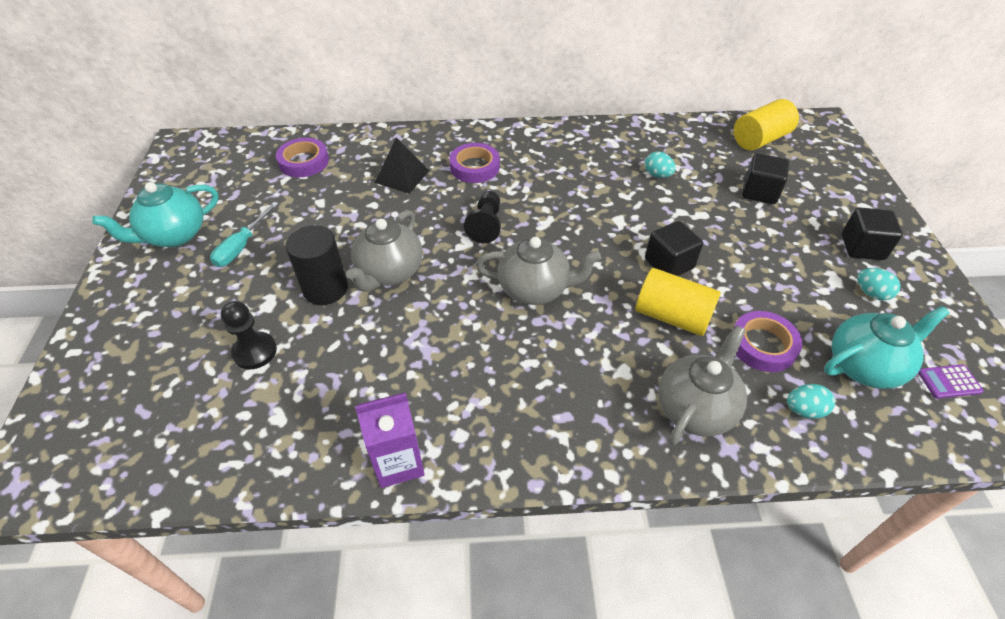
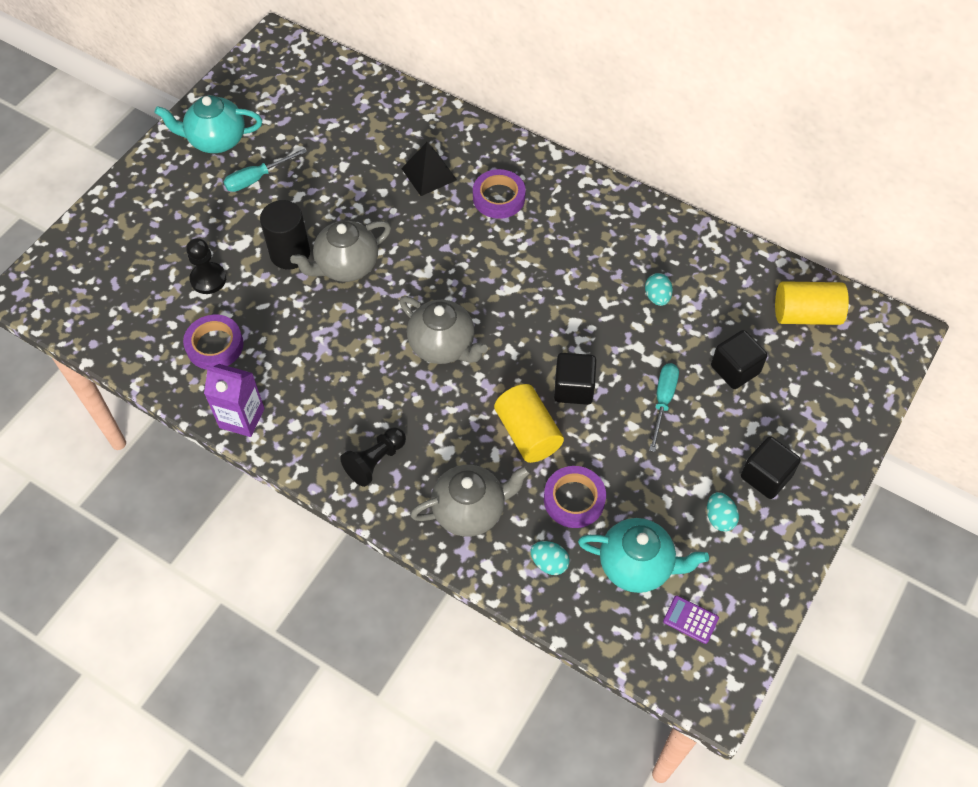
camera: 35 degrees right, 10 degrees up
(304, 162) = (360, 113): purple tape -> purple tape (215, 345)
(486, 225) = (457, 264): black pawn -> black pawn (375, 461)
(740, 237) = (663, 401): none -> turquoise screwdriver

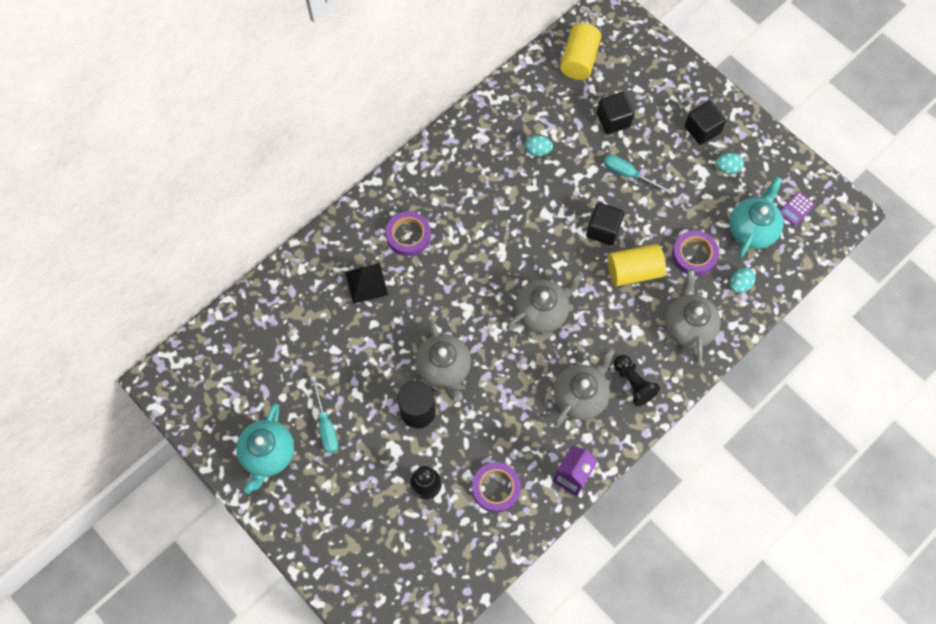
camera: 75 degrees left, 10 degrees up
(345, 407) = (580, 396): none -> grey teapot

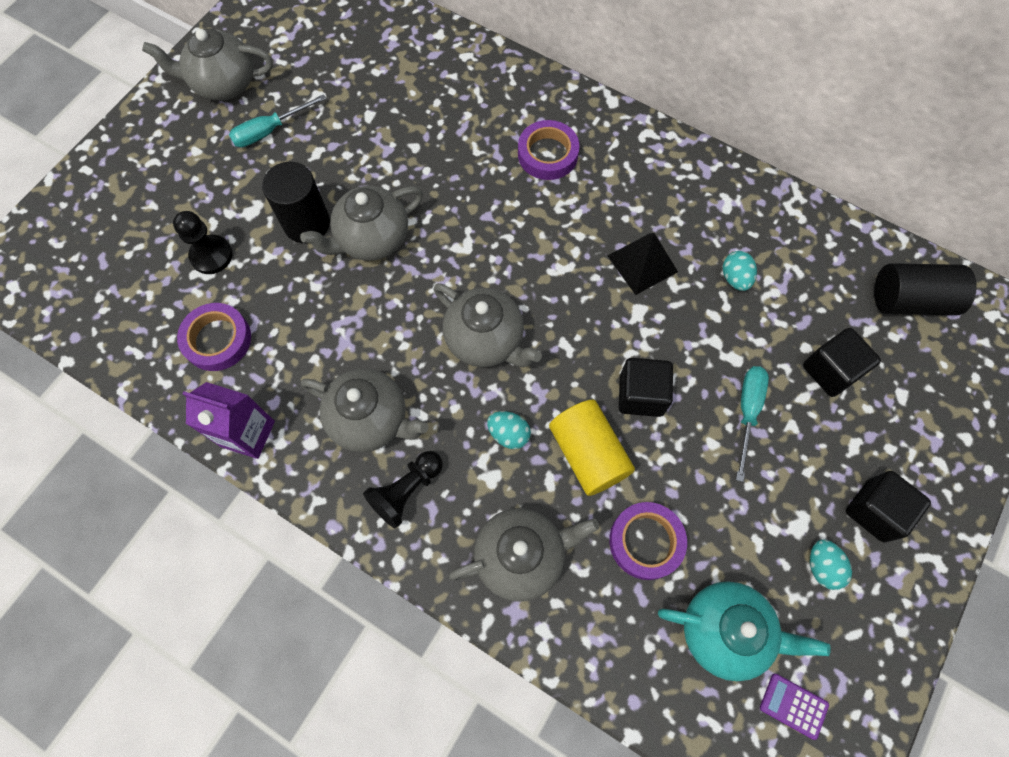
camera: 75 degrees right, 0 degrees up
(268, 454) = (224, 84): turquoise teapot -> grey teapot
(366, 283) = (467, 125): black pyramid -> black pyramid (642, 263)
(579, 60) = (910, 300): yellow cylinder -> black cylinder
(739, 284) = (618, 628): turquoise egg -> turquoise egg (508, 434)

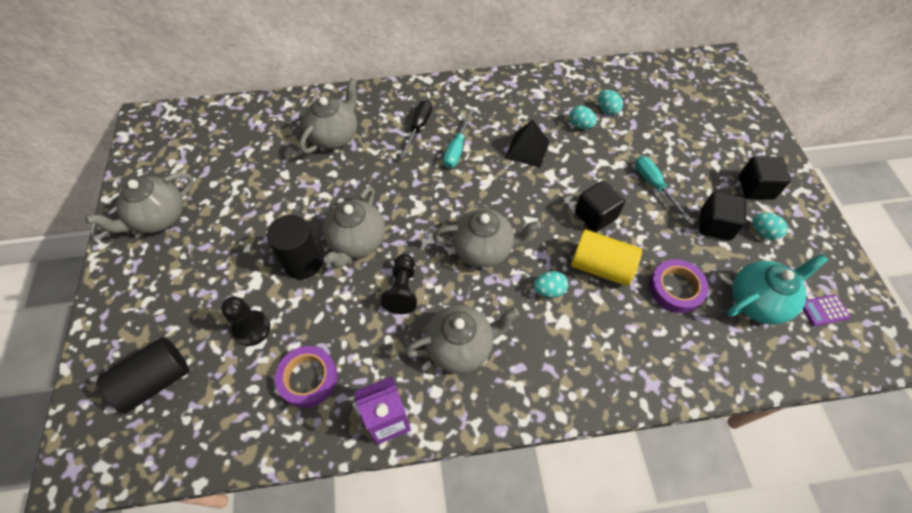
camera: 40 degrees left, 10 degrees down
(270, 131) = (222, 225): turquoise screwdriver -> turquoise screwdriver (457, 149)
(406, 491) = (524, 370): black pawn -> black pawn (402, 290)
(521, 556) = (624, 351): grey teapot -> grey teapot (334, 136)
(547, 154) = (419, 127): purple tape -> black screwdriver
(789, 282) = (607, 110): none -> turquoise egg
(830, 370) = (668, 137): black cube -> black cube (715, 225)
(910, 300) = (667, 82): black cylinder -> black cylinder (155, 381)

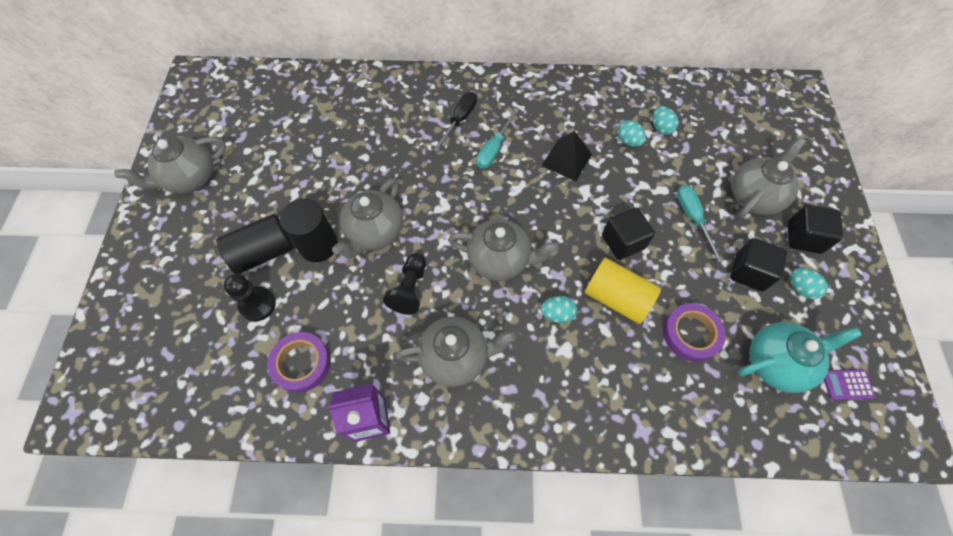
camera: 10 degrees right, 5 degrees up
(155, 381) = (159, 340): black cylinder -> black cylinder (263, 252)
(334, 136) = (373, 118): grey teapot -> grey teapot (754, 196)

